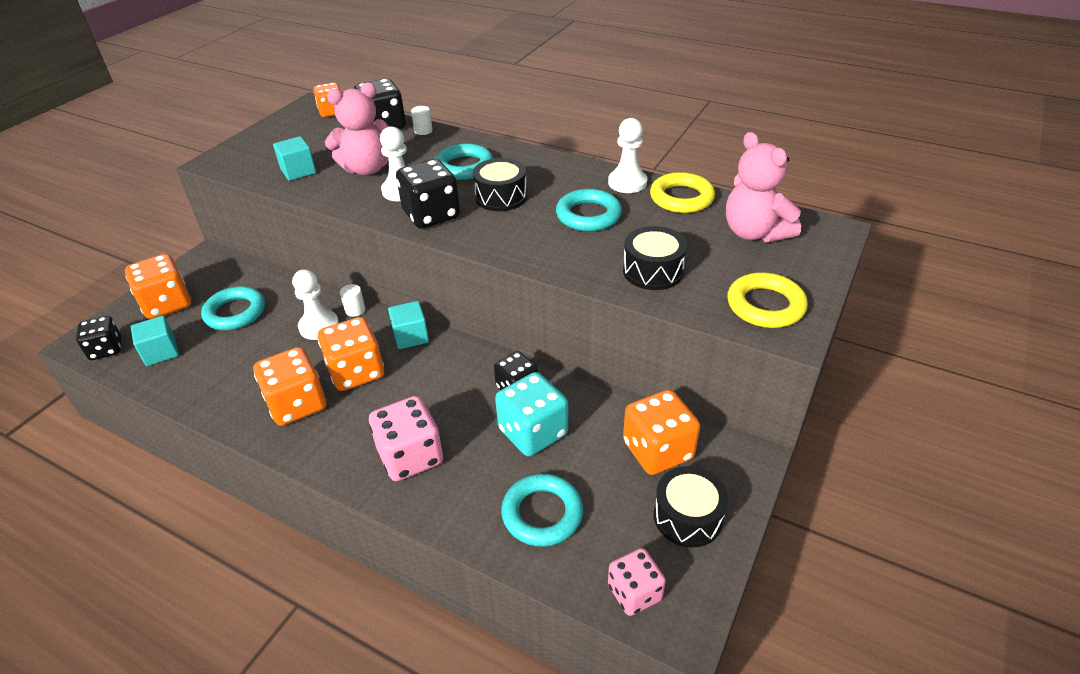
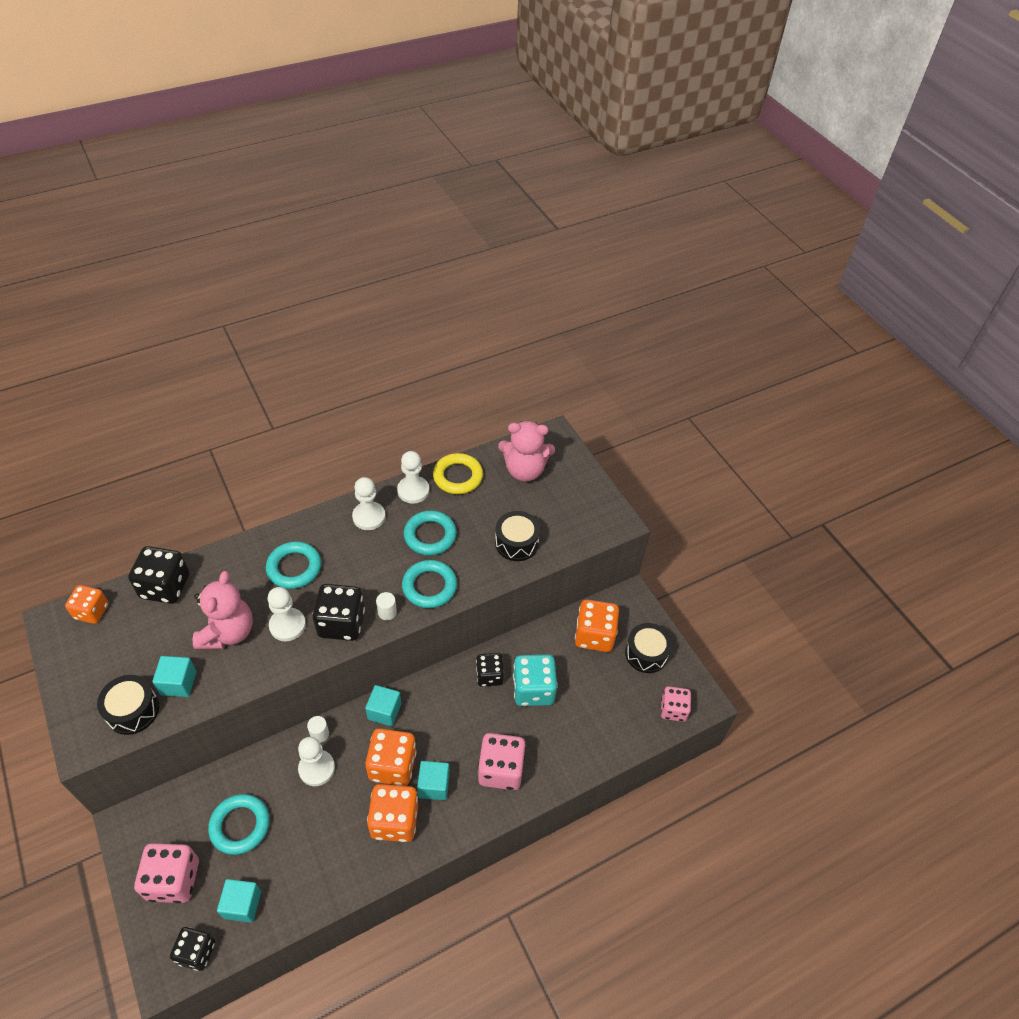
camera: 60 degrees left, 10 degrees up
(167, 304) = (174, 880): orange dice -> pink dice
(354, 412) = (434, 785): none -> turquoise cube
(423, 131) = (206, 564): white cylinder -> white cylinder (387, 612)
(501, 197) = (359, 569): black drum -> black drum (133, 710)
(542, 513) = (596, 722): turquoise ring -> turquoise ring (429, 586)
(565, 175) = (369, 517): none -> white pawn
(765, 305) = (589, 515): yellow ring -> none

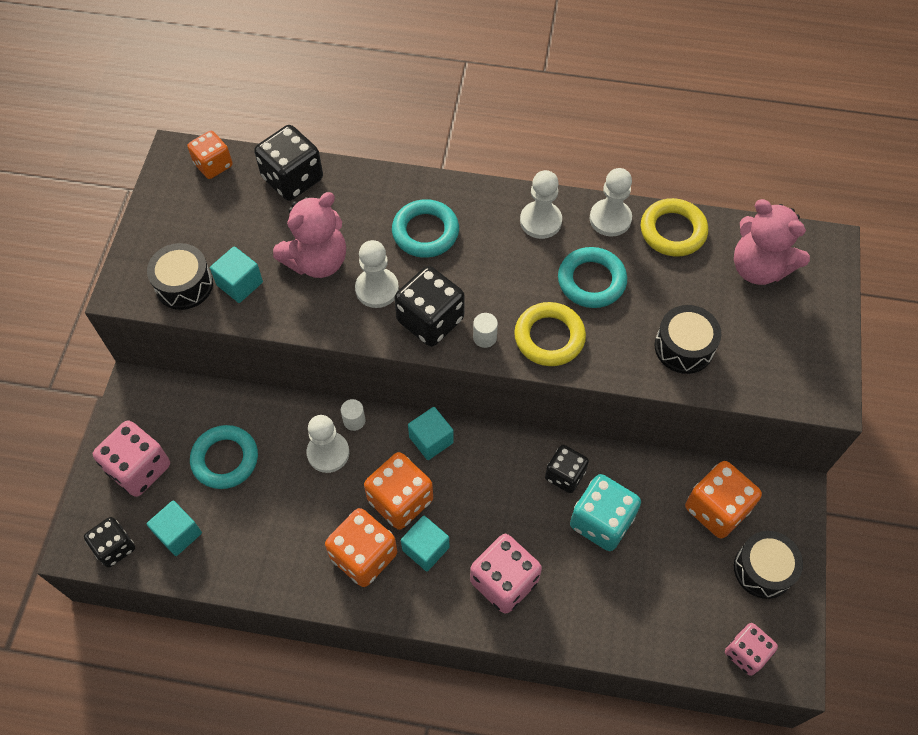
camera: 40 degrees right, 10 degrees up
(429, 586) = (549, 337): turquoise ring -> yellow ring

